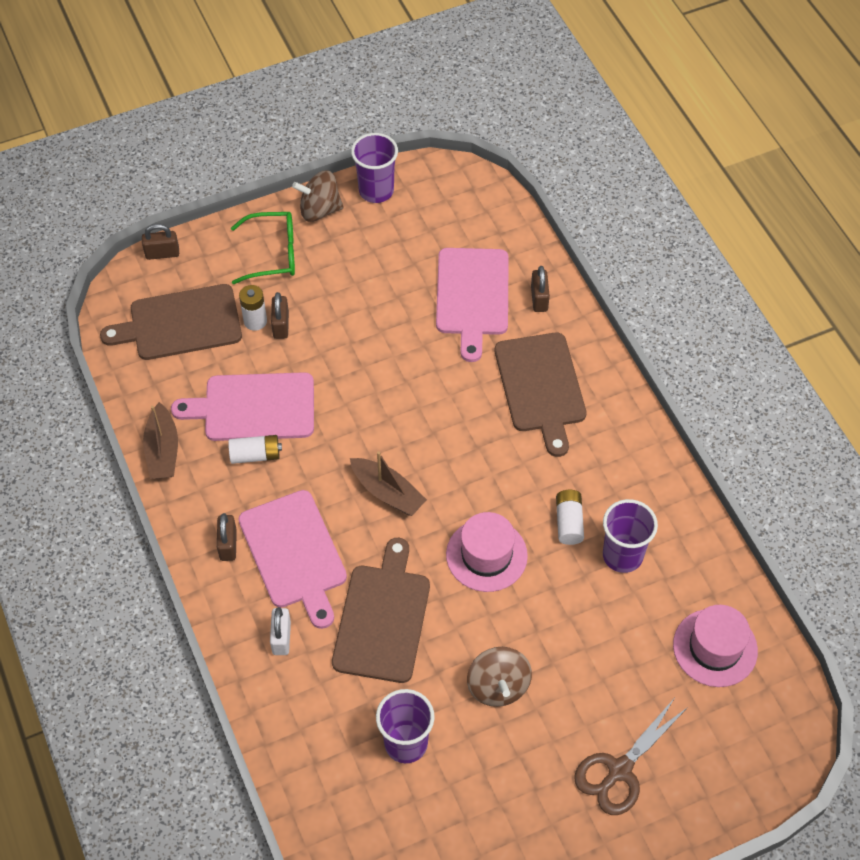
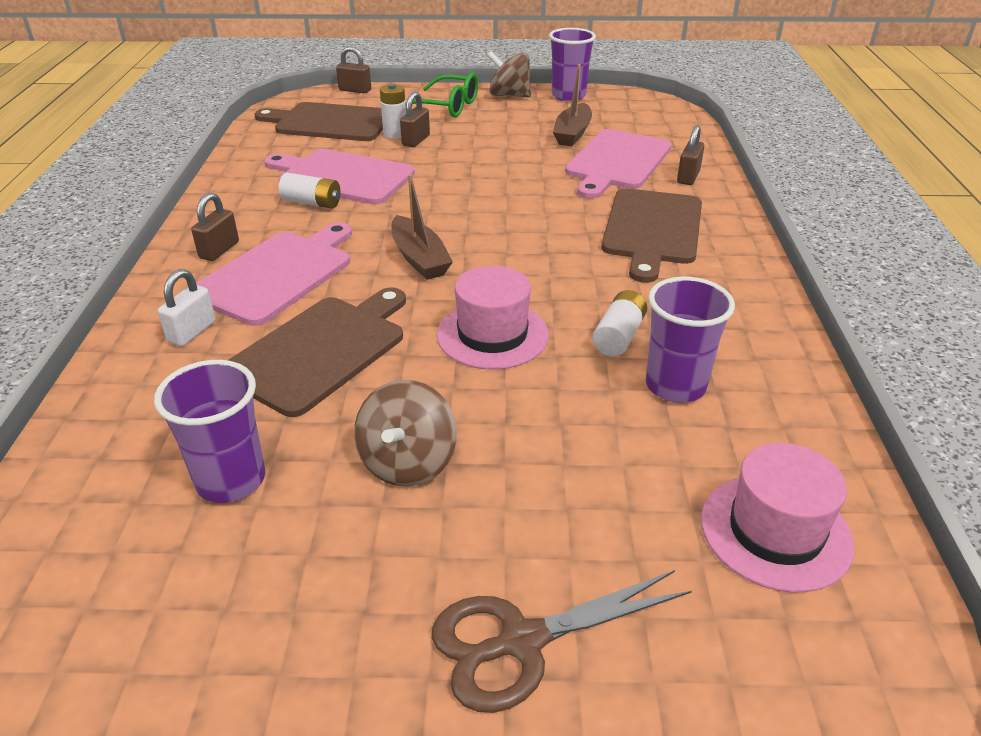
camera: 25 degrees right, 20 degrees down
(163, 450) = (232, 181): brown boat -> brown boat (572, 133)
(294, 554) = (277, 274): pink cutting board -> pink cutting board turned 150 degrees counterclockwise

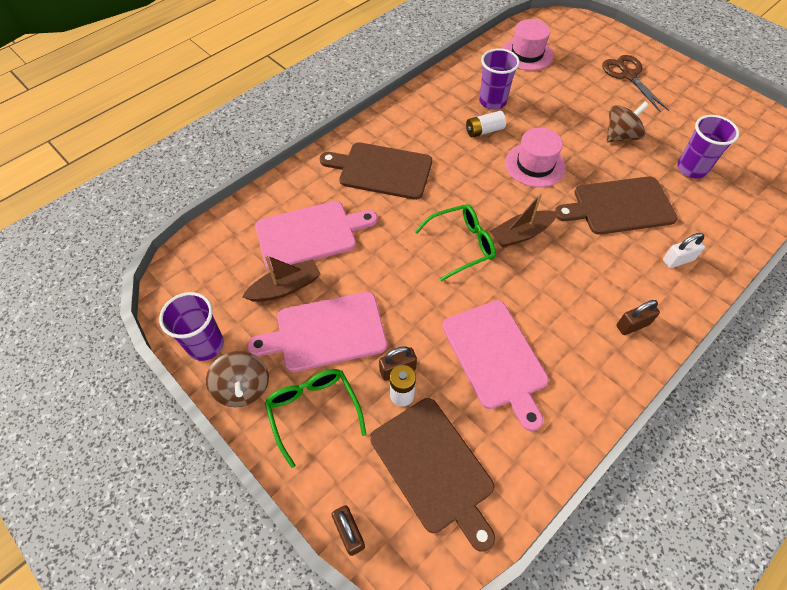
camera: 135 degrees left, 20 degrees up
(277, 274) = (609, 276): pink cutting board -> pink cutting board (326, 332)
(312, 203) = (541, 337): white battery -> none
(419, 258) = (521, 234): brown boat -> brown boat turned 135 degrees counterclockwise
(471, 220) = (462, 245): none -> green glasses
(521, 641) = (628, 75): brown scissors -> brown scissors turned 135 degrees counterclockwise
(652, 230) = (381, 170): brown cutting board -> brown cutting board turned 135 degrees counterclockwise
(688, 177) = (298, 191): brown padlock -> none

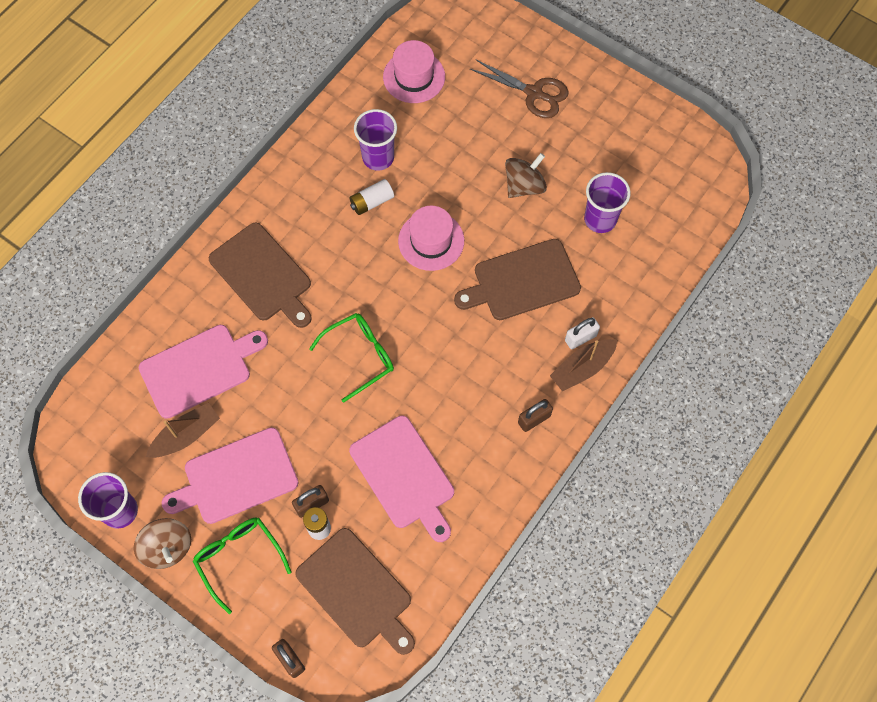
camera: 10 degrees left, 10 degrees up
(381, 170) = (263, 275): brown cutting board -> brown cutting board turned 135 degrees counterclockwise
(521, 234) = (421, 332): brown boat -> brown boat (582, 368)
(628, 75) = (534, 93): brown scissors -> brown scissors turned 150 degrees clockwise

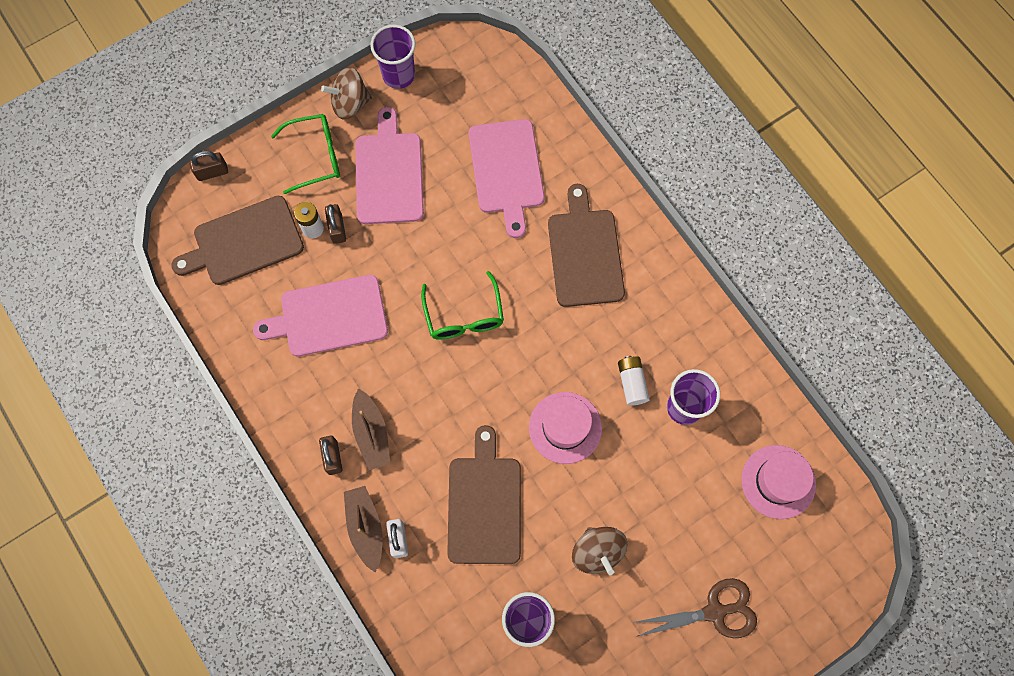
camera: 110 degrees right, 5 degrees up
(186, 435) = (446, 143): brown boat -> brown boat (371, 433)
(263, 275) = (584, 253): brown cutting board -> brown cutting board turned 105 degrees clockwise
(534, 93) = (715, 612): brown scissors -> brown scissors turned 150 degrees counterclockwise

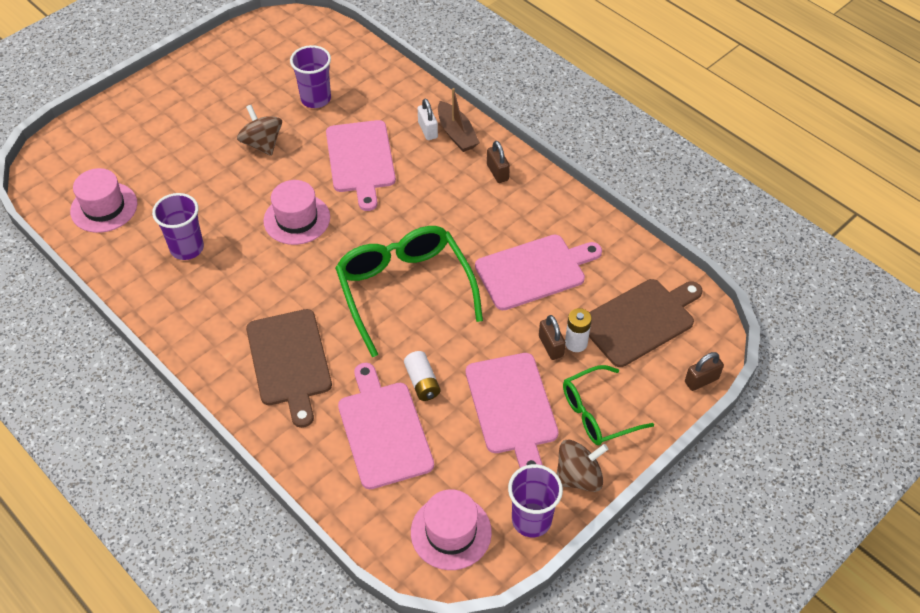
camera: 170 degrees right, 20 degrees down
(371, 433) = (469, 192): brown boat -> none
(464, 316) = (404, 289): green glasses -> green glasses, size x1.67
(465, 76) = (451, 532): none -> pink hat
(484, 504) = (361, 160): brown cutting board -> pink cutting board
(632, 383) = (236, 259): white battery -> white battery (422, 382)
(715, 612) = (165, 122): brown scissors -> none

